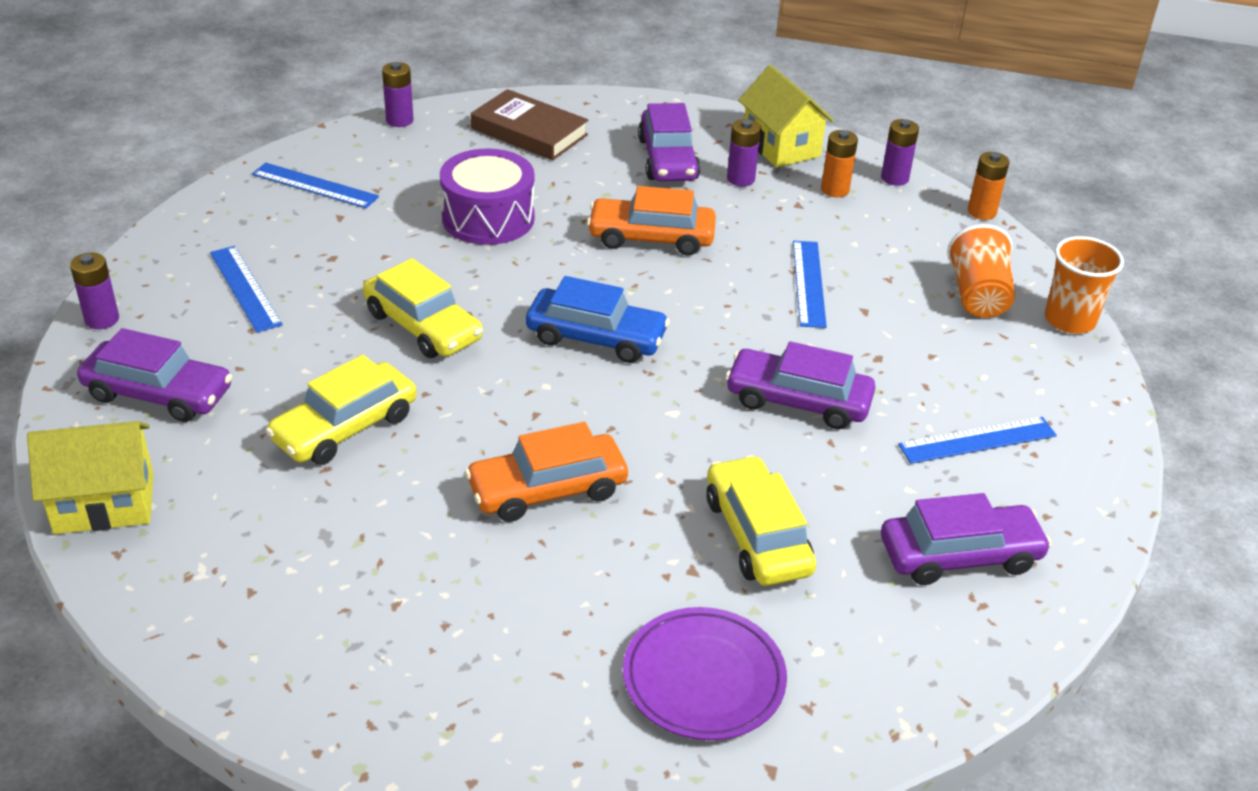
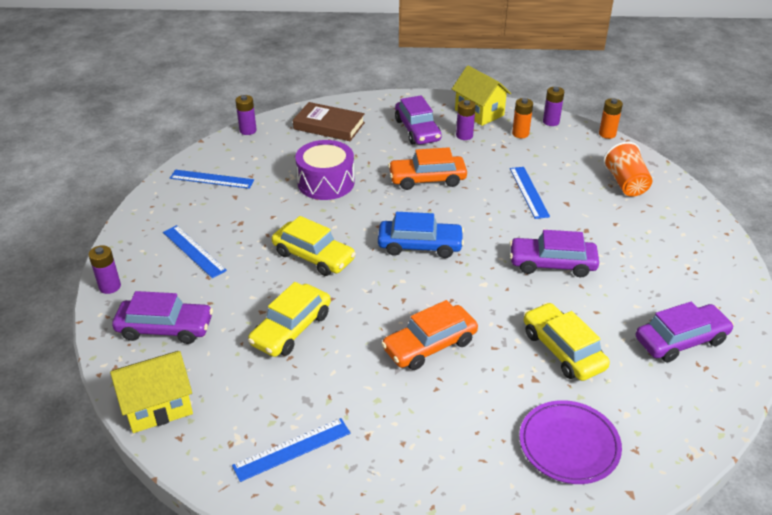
camera: 10 degrees left, 0 degrees up
(977, 440) = (661, 269): blue ruler -> blue ruler (292, 449)
(1069, 320) = (681, 190): orange cup -> none

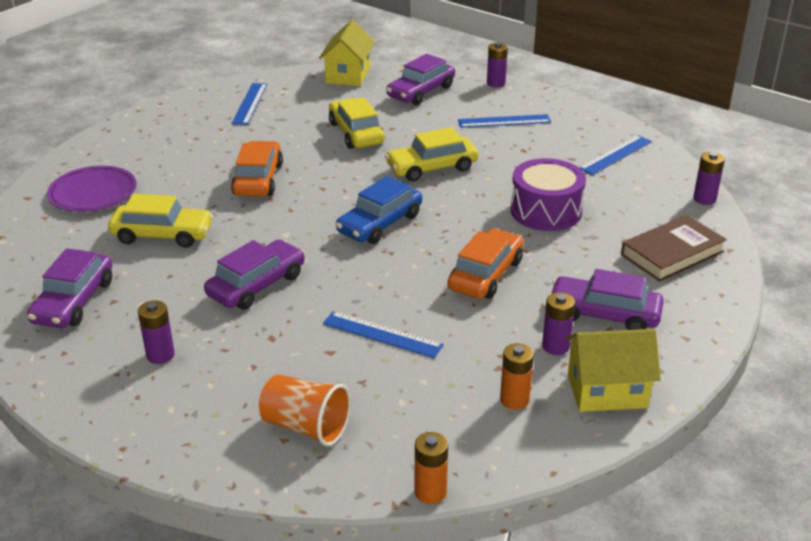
camera: 125 degrees right, 5 degrees down
(551, 122) = (519, 451): purple battery -> purple battery (160, 355)

